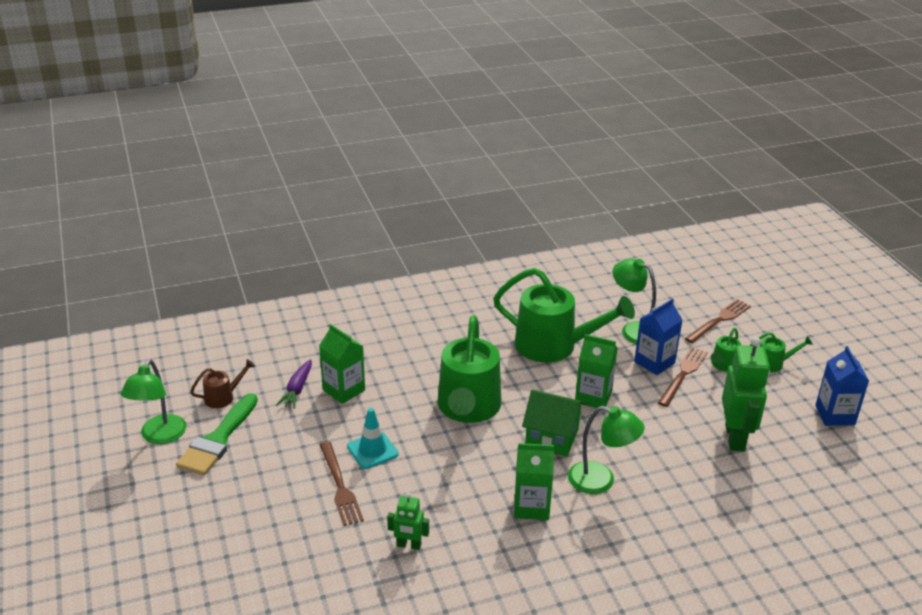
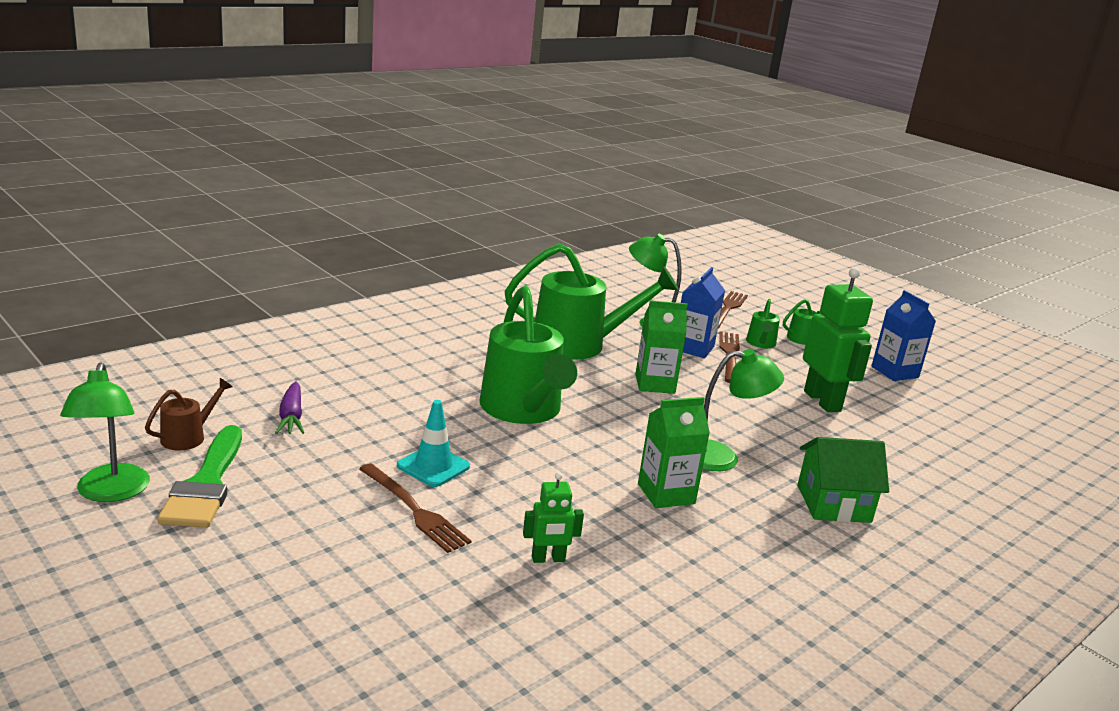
camera: 25 degrees left, 10 degrees down
(343, 390) = (355, 410): green carton -> none
(552, 437) = (638, 425): green house -> green house (833, 504)

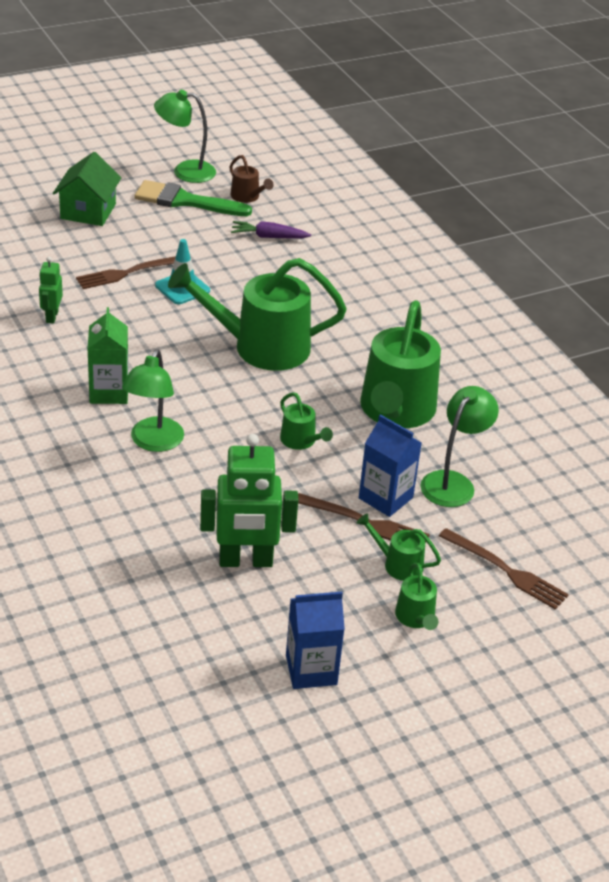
camera: 105 degrees right, 15 degrees up
(655, 384) = (301, 441): green carton -> green watering can
(833, 504) = (60, 486): green house -> green house (88, 211)

